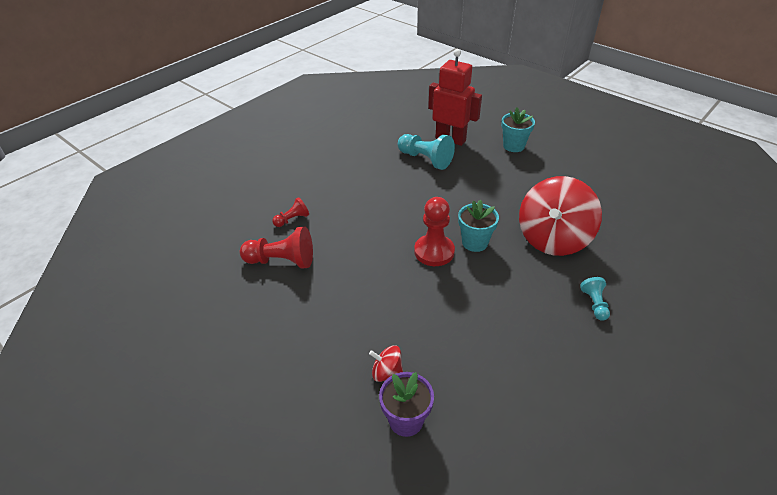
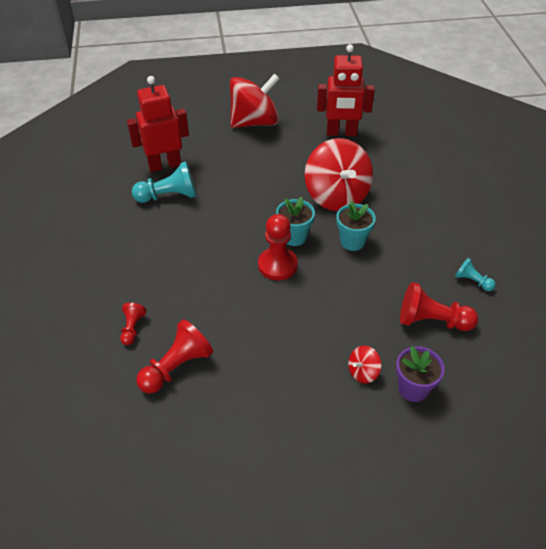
camera: 50 degrees left, 5 degrees up
(498, 389) = (432, 321): none -> red pawn
(513, 146) = (220, 140): turquoise flower pot -> turquoise flower pot (352, 241)
(559, 148) = (254, 122): none -> red spinning top
(594, 304) = (411, 223): turquoise pawn -> turquoise pawn (472, 281)
(627, 197) = (341, 133): none -> red robot

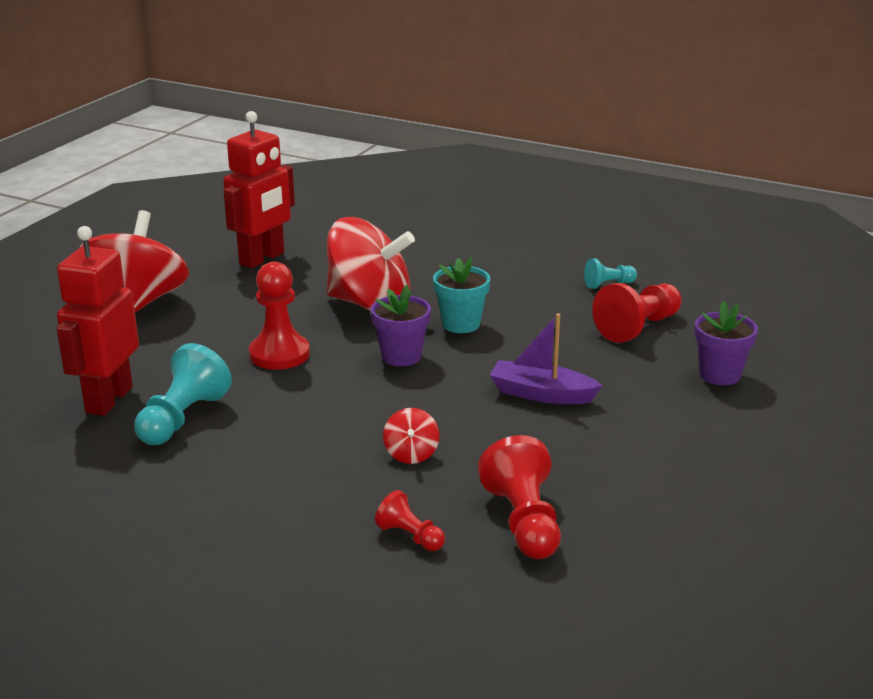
camera: 55 degrees left, 20 degrees down
(277, 265) = (435, 385): red pawn -> red pawn (279, 354)
(294, 237) = (401, 356): turquoise flower pot -> purple flower pot
(309, 313) = (541, 394): none -> purple boat
(363, 372) = (668, 394): red spinning top -> red spinning top (411, 454)

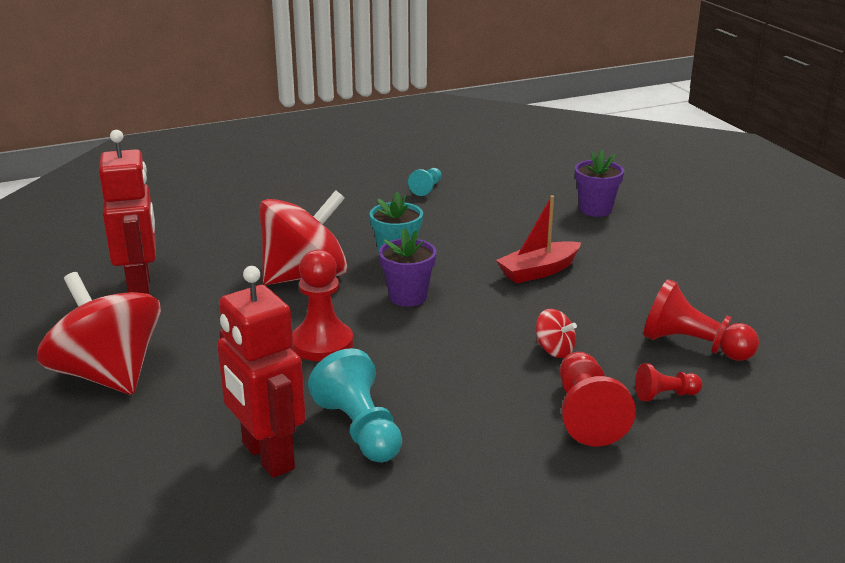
camera: 50 degrees left, 0 degrees up
(541, 394) = (538, 271): purple boat -> red boat
(638, 327) = (499, 205): red pawn -> red pawn (587, 415)

